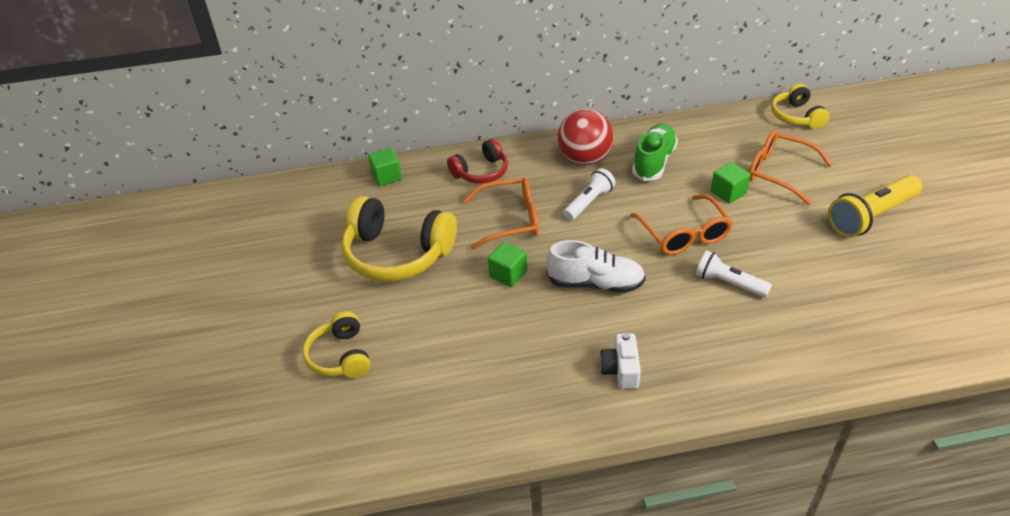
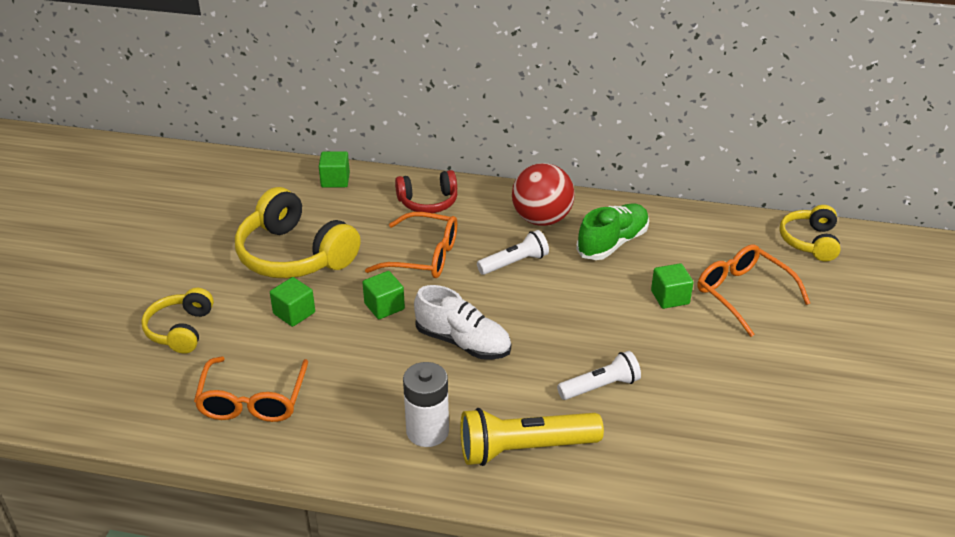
camera: 20 degrees right, 5 degrees down
(434, 306) = (294, 313): none -> green cube
(621, 370) = (427, 431): white camera -> white battery
(684, 234) = (590, 324): orange glasses -> orange glasses (253, 400)
(729, 283) = (600, 387): white flashlight -> white flashlight turned 105 degrees clockwise
(871, 216) = (814, 370): yellow flashlight -> yellow flashlight (524, 449)

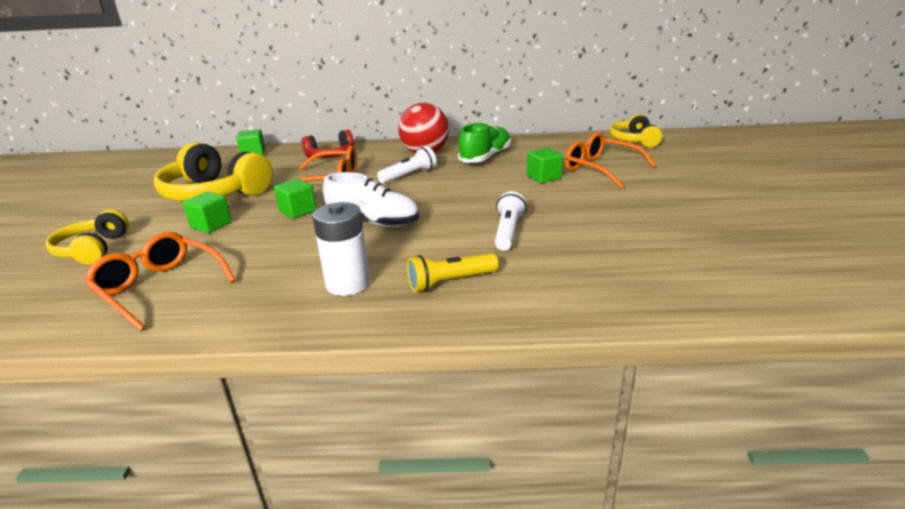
camera: 10 degrees left, 10 degrees down
(253, 400) = (160, 287): orange glasses -> orange glasses turned 135 degrees clockwise
(524, 449) = (450, 282): yellow flashlight -> yellow flashlight, size x0.63
(600, 387) = (508, 232): white flashlight -> white flashlight turned 45 degrees counterclockwise

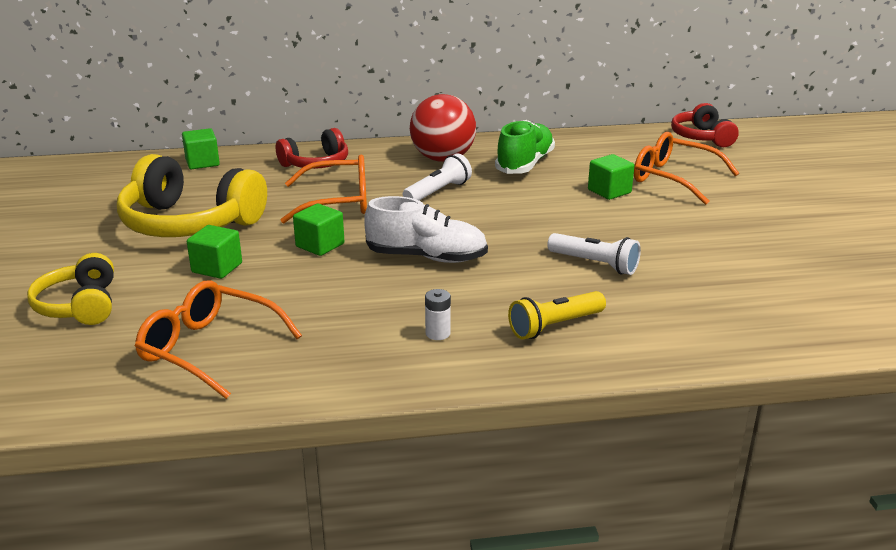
camera: 10 degrees left, 0 degrees up
(348, 284) = (438, 333): white battery -> white battery, size x0.49
(508, 232) = (595, 264): white flashlight -> white flashlight turned 120 degrees clockwise
(634, 140) = (702, 137): yellow headphones -> red headphones

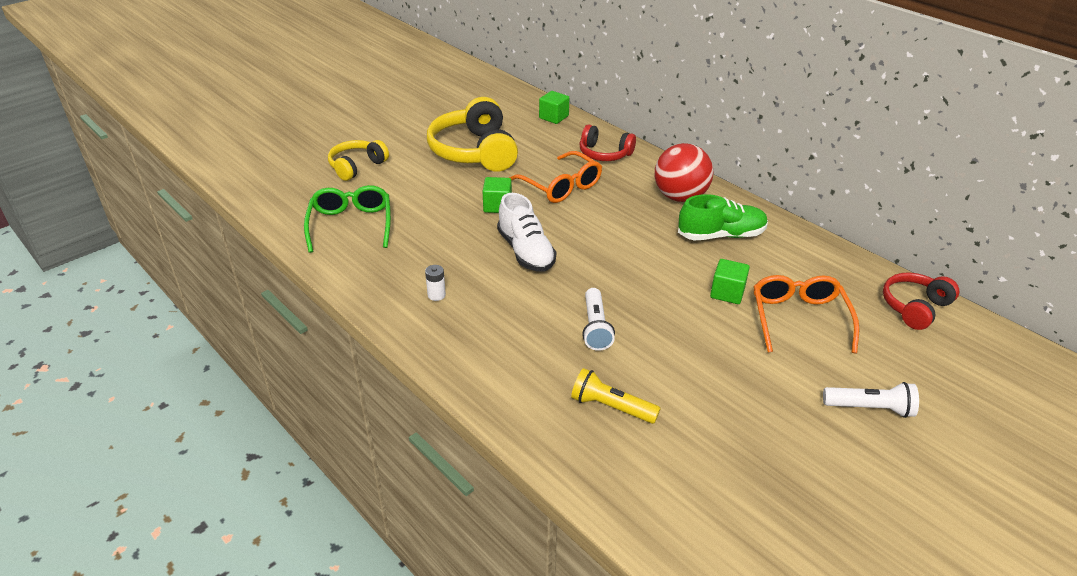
camera: 55 degrees right, 10 degrees up
(209, 349) = (351, 224): orange glasses -> green glasses
(217, 268) = (434, 185): green cube -> none
(438, 192) = (624, 217): white flashlight -> white flashlight (870, 408)
(554, 326) = (489, 340): yellow flashlight -> yellow flashlight (611, 407)

